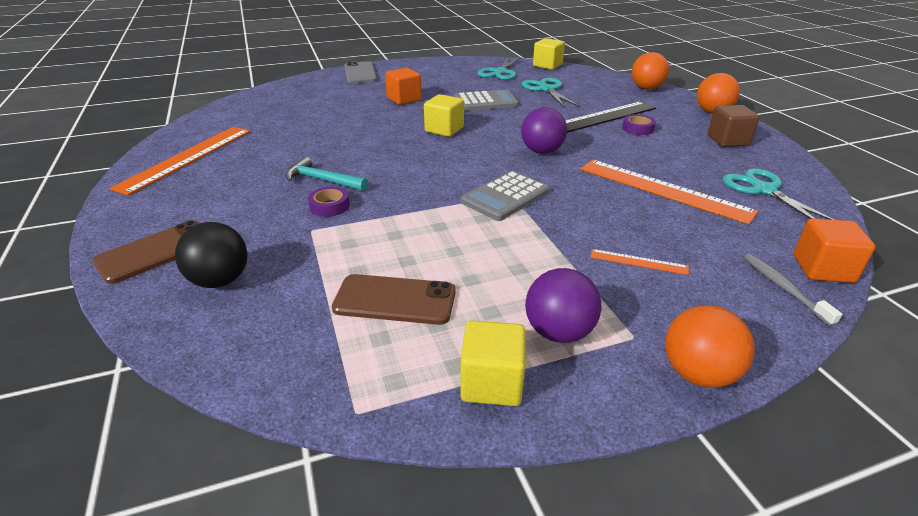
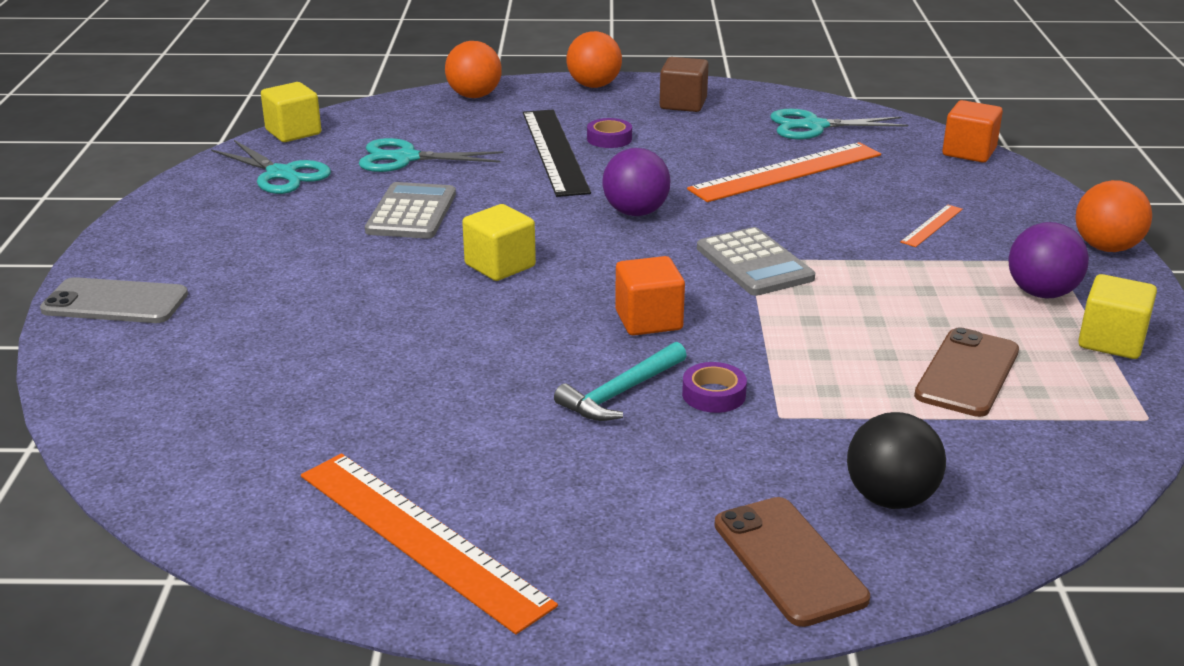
camera: 70 degrees left, 5 degrees down
(404, 99) = (324, 278): orange cube -> orange cube (648, 320)
(783, 288) = (994, 177): grey toothbrush -> none

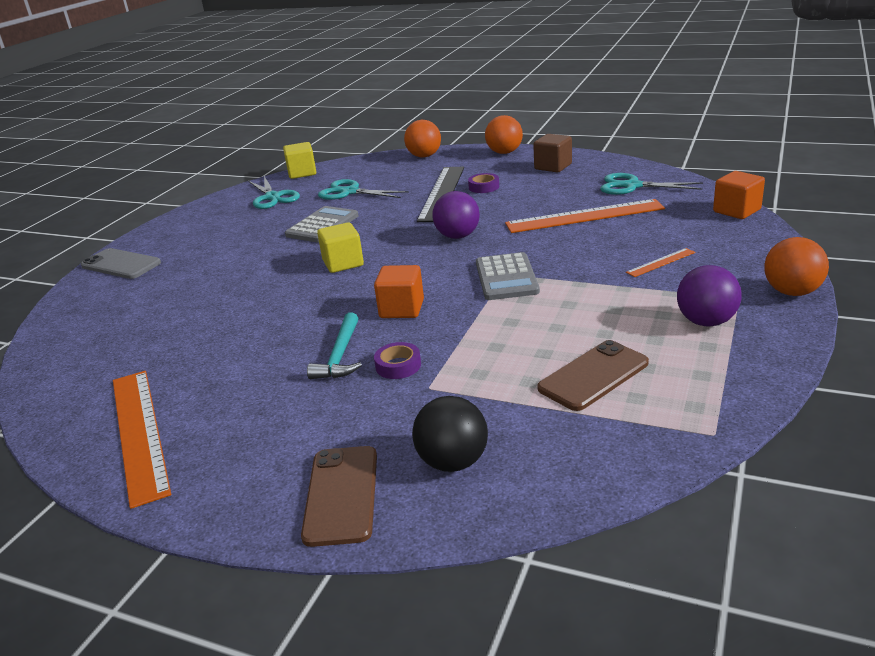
camera: 25 degrees right, 0 degrees up
(620, 393) = (340, 356): turquoise hammer -> turquoise hammer turned 60 degrees counterclockwise
(1111, 341) = (734, 367): yellow cube -> none

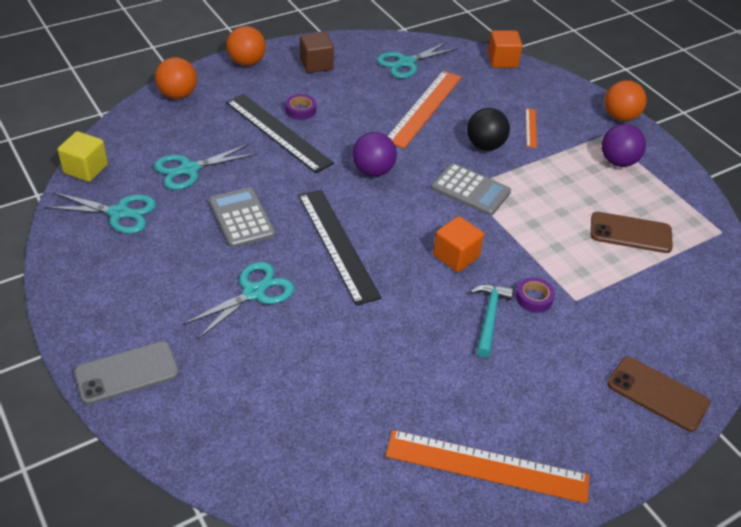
camera: 60 degrees left, 15 degrees up
(246, 262) = (254, 292): none -> turquoise scissors
(340, 356) = (489, 317): turquoise hammer -> turquoise hammer turned 120 degrees counterclockwise
(343, 263) = (337, 244): yellow cube -> black ruler
(453, 462) = (665, 333): black ball -> black ball (485, 146)
(593, 376) = (630, 233): brown phone -> brown phone turned 75 degrees counterclockwise

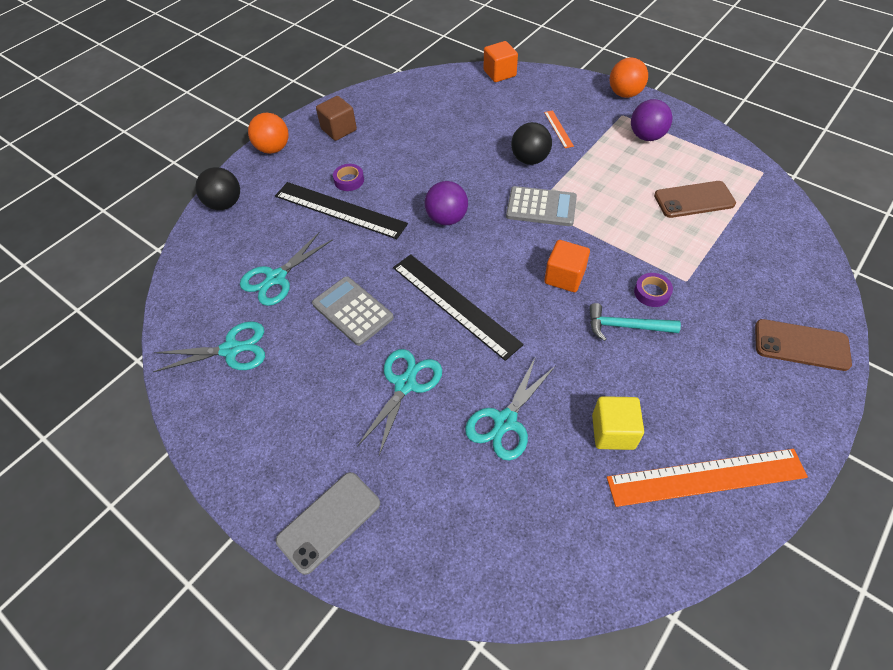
camera: 15 degrees left, 10 degrees up
(86, 169) = (173, 314): yellow cube -> yellow cube (613, 432)
(178, 95) = (225, 204): orange ball -> black ball
(406, 63) = (419, 102): turquoise scissors -> turquoise scissors (505, 421)
(424, 108) = (458, 141): orange ruler -> none
(489, 317) = (626, 326): turquoise hammer -> turquoise hammer turned 75 degrees counterclockwise

